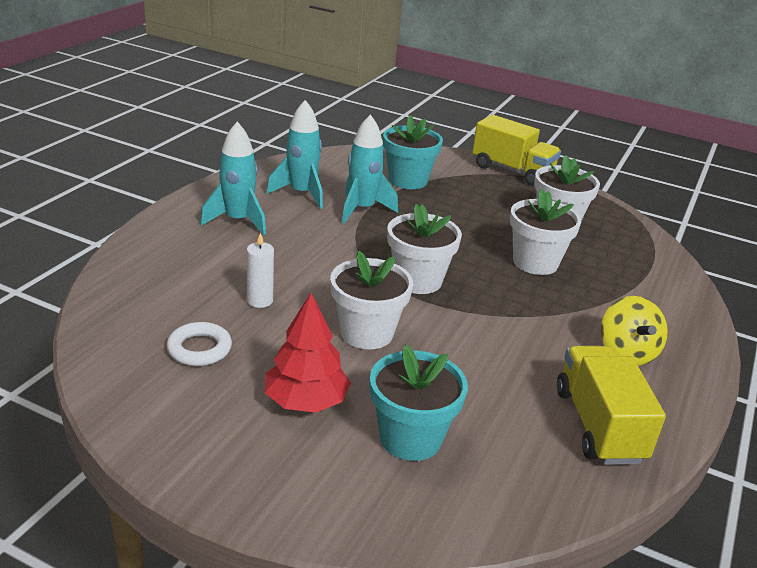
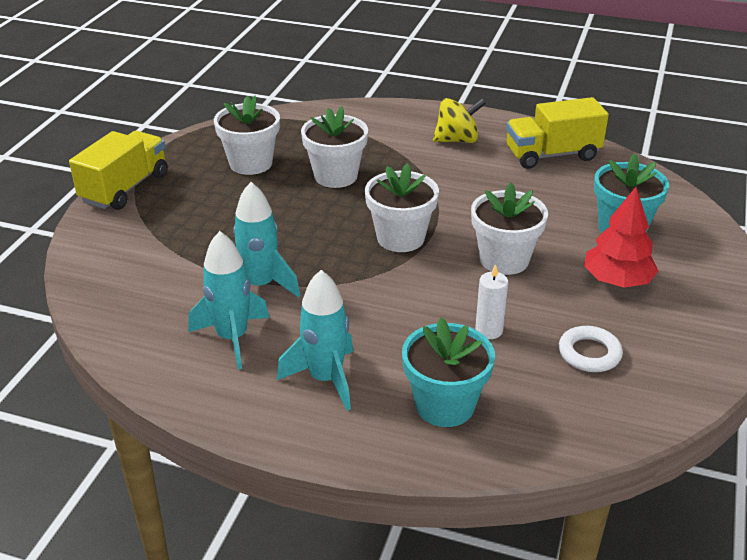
camera: 95 degrees left, 5 degrees up
(408, 180) = (170, 259): turquoise flower pot -> turquoise flower pot (444, 405)

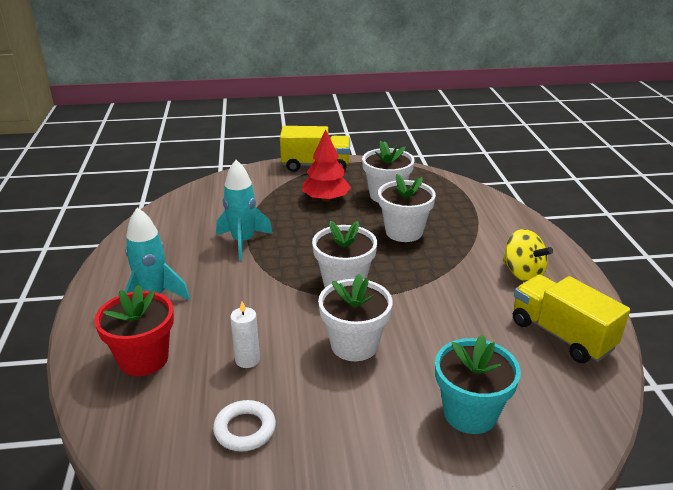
camera: 65 degrees right, 5 degrees down
(232, 338) = (181, 249): turquoise rocket -> none
(444, 405) = (143, 359): turquoise flower pot -> red flower pot
(617, 281) = (372, 427): red tree -> red tree (326, 199)

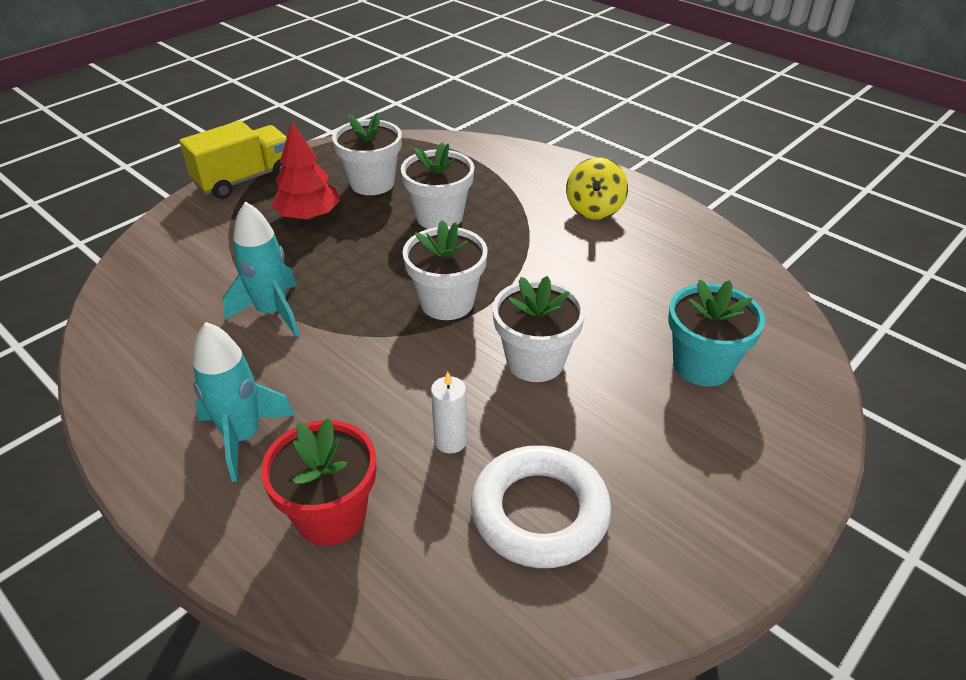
camera: 40 degrees left, 10 degrees up
(245, 429) = (539, 512): white ring -> white ring, size x1.75
(522, 273) = (594, 209): yellow spinning top -> yellow spinning top turned 90 degrees clockwise
(561, 335) = (687, 253): yellow truck -> none

